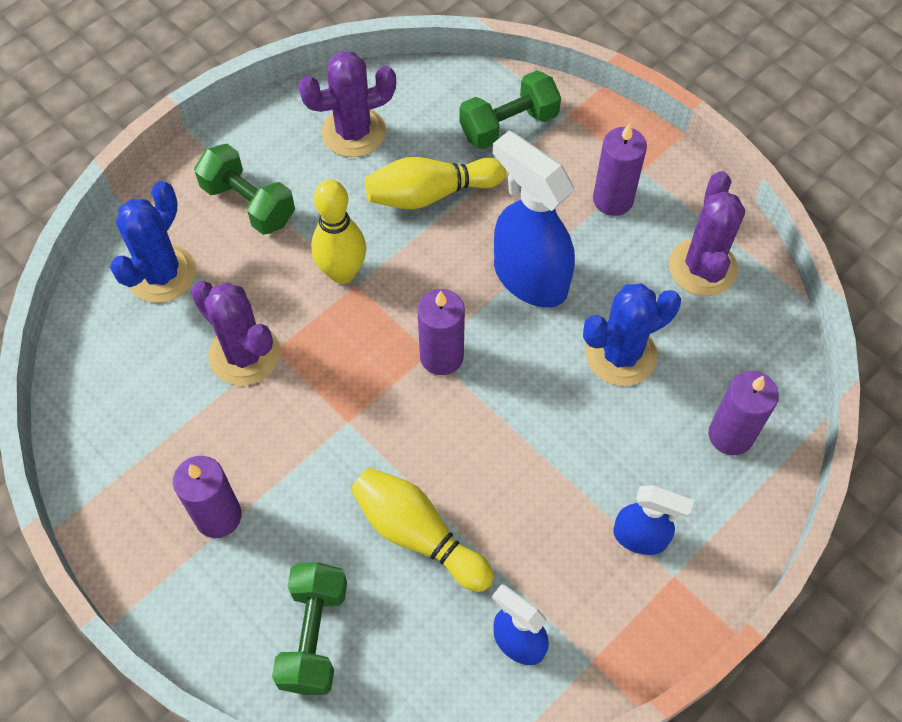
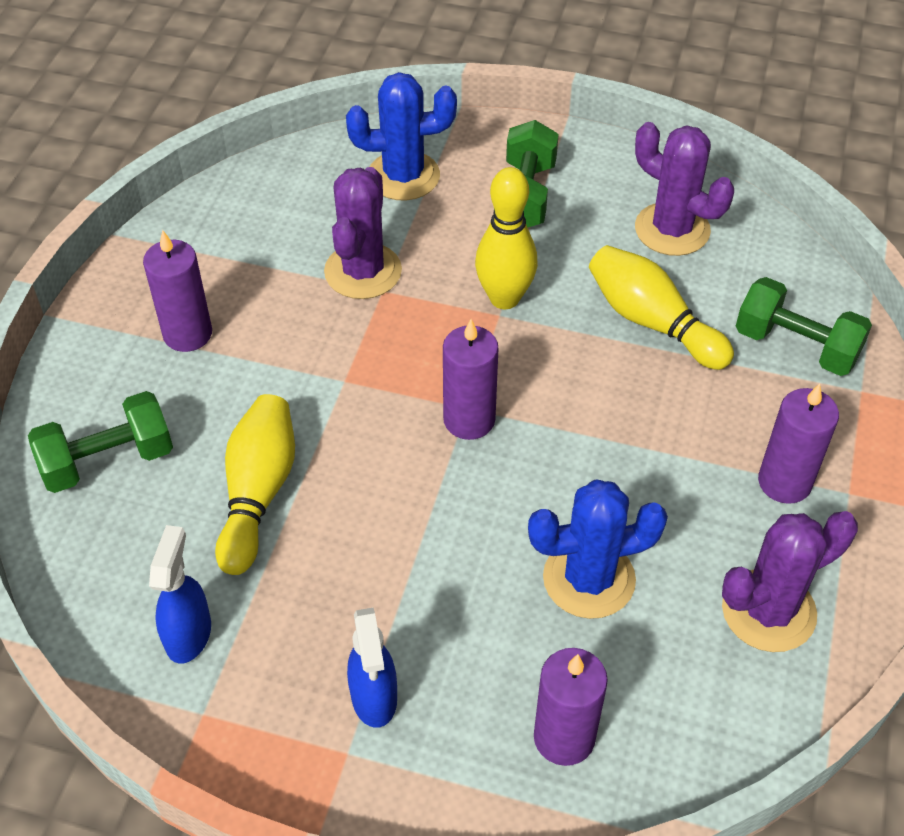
camera: 60 degrees right, 10 degrees down
(529, 277) = (620, 451): blue spray bottle -> none
(621, 355) = (589, 579): blue cactus -> blue cactus turned 45 degrees counterclockwise

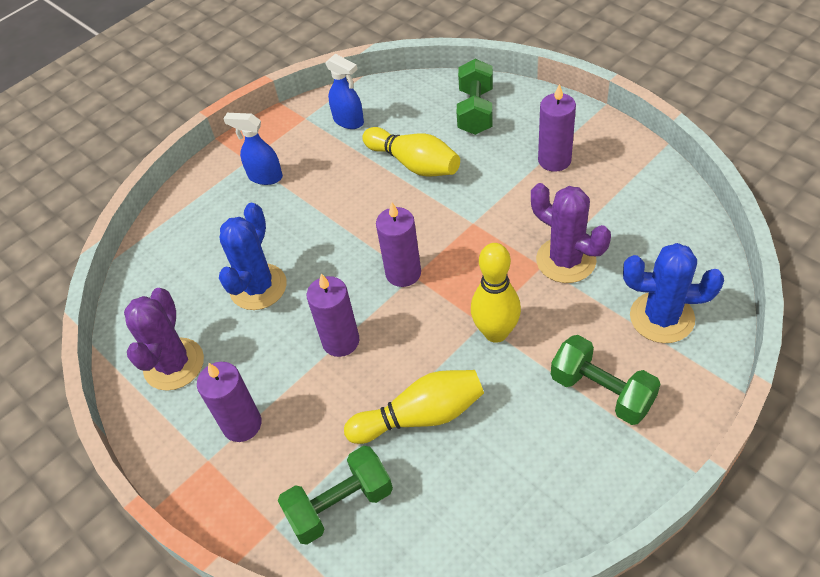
camera: 125 degrees right, 0 degrees up
(403, 176) = (662, 317): blue cactus -> blue cactus turned 75 degrees clockwise
(564, 737) = (187, 240): purple candle -> purple candle (341, 341)
(672, 229) = (510, 483): purple cactus -> none

